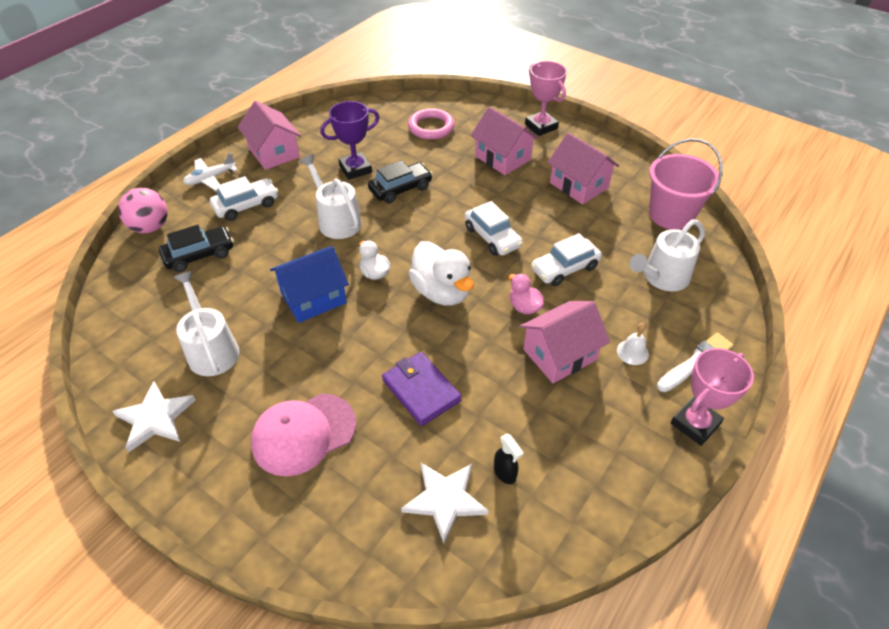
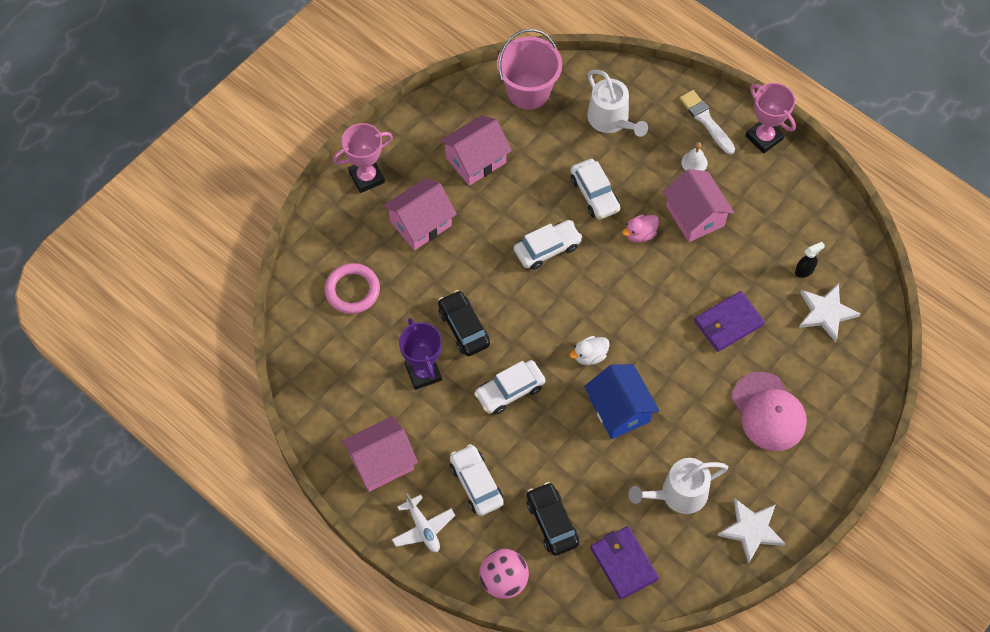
camera: 85 degrees left, 15 degrees up
(145, 308) = (623, 563): none -> purple wallet
(337, 220) = (510, 391): white watering can -> white car
(442, 292) = (618, 299): white duck -> none

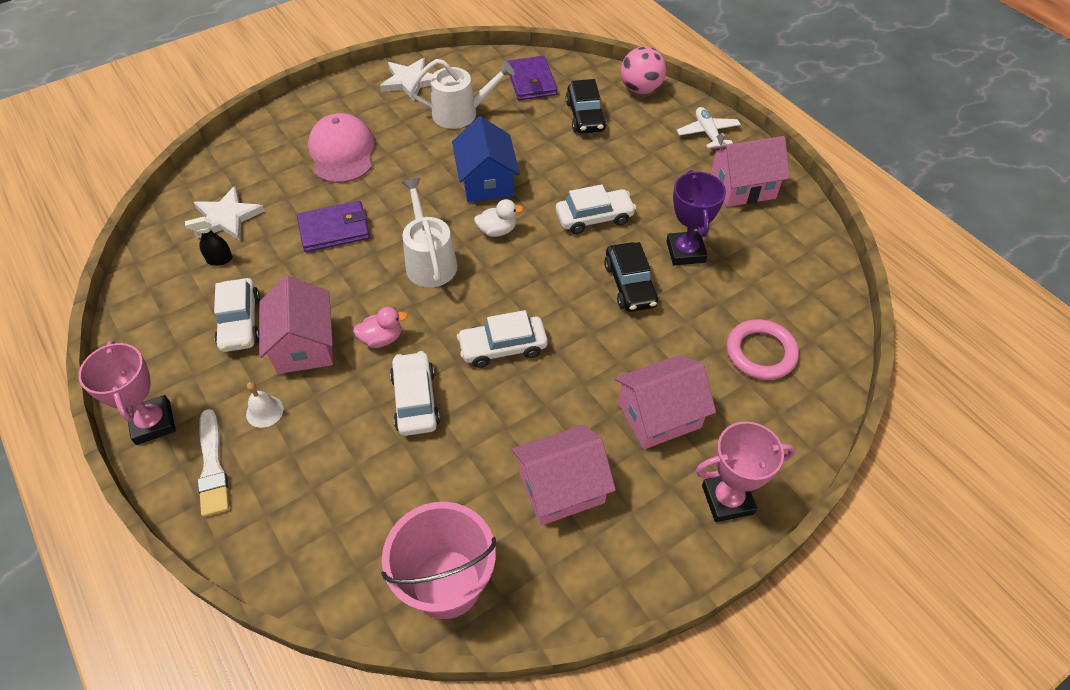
camera: 165 degrees left, 10 degrees down
(476, 484) = (649, 154): white car -> white car (240, 322)
(611, 120) = (343, 502): white watering can -> white watering can (430, 261)

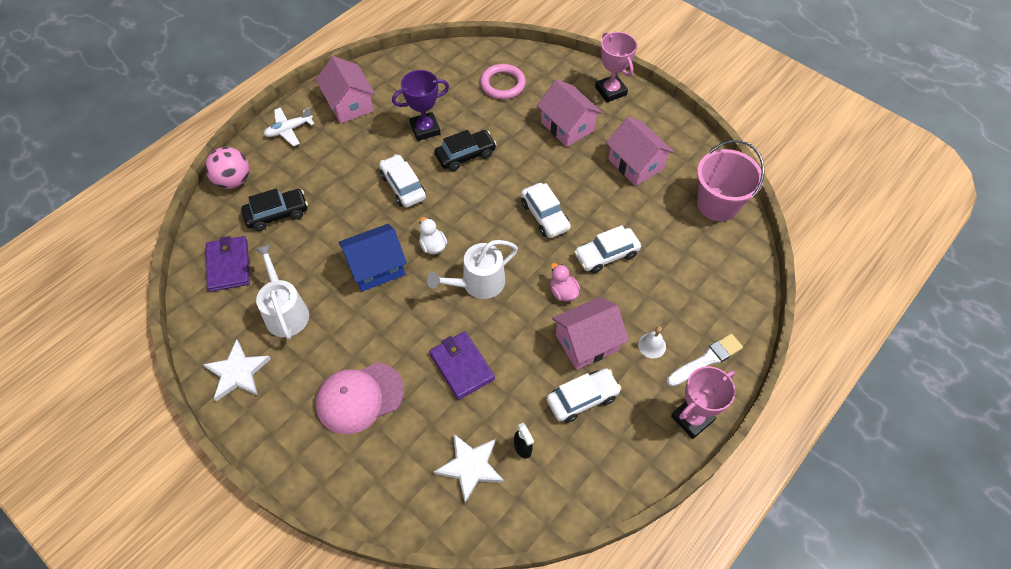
camera: 105 degrees left, 5 degrees up
(531, 81) = (228, 265): purple wallet -> purple wallet turned 75 degrees counterclockwise

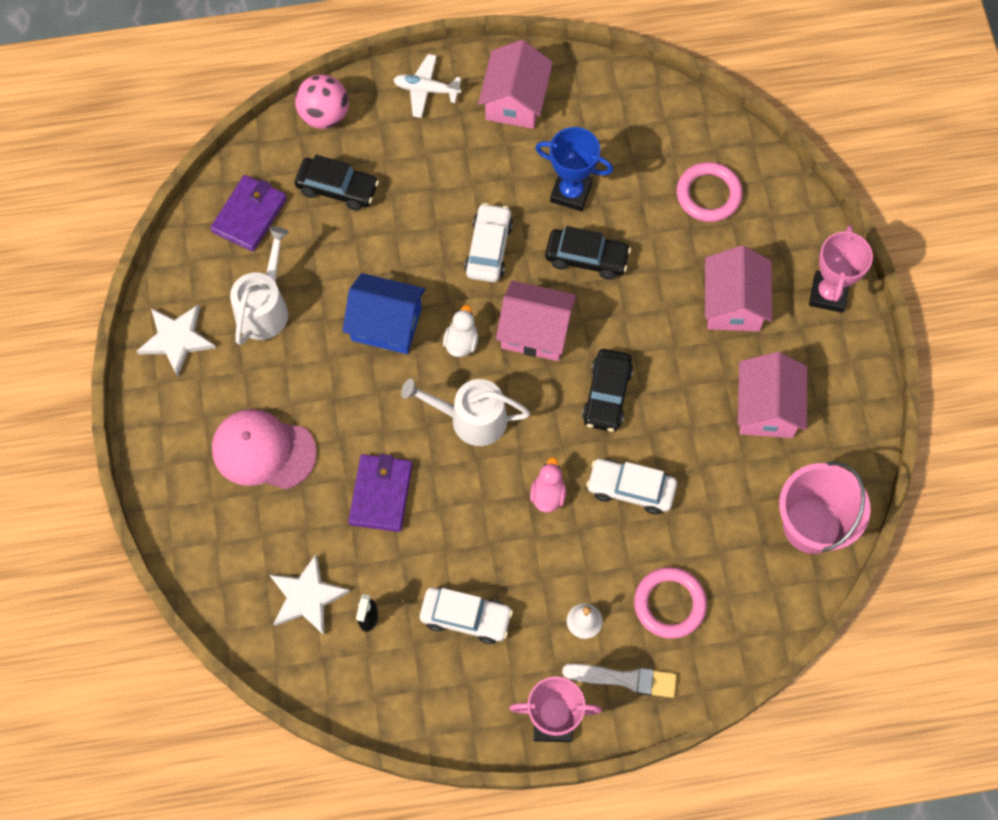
camera: 40 degrees right, 10 degrees up
(425, 129) = (571, 192): purple trophy -> blue trophy
(545, 216) = (607, 395): white car -> black car
(587, 342) = (522, 566): pink house -> pink house (535, 331)
(688, 299) = (669, 604): none -> pink ring

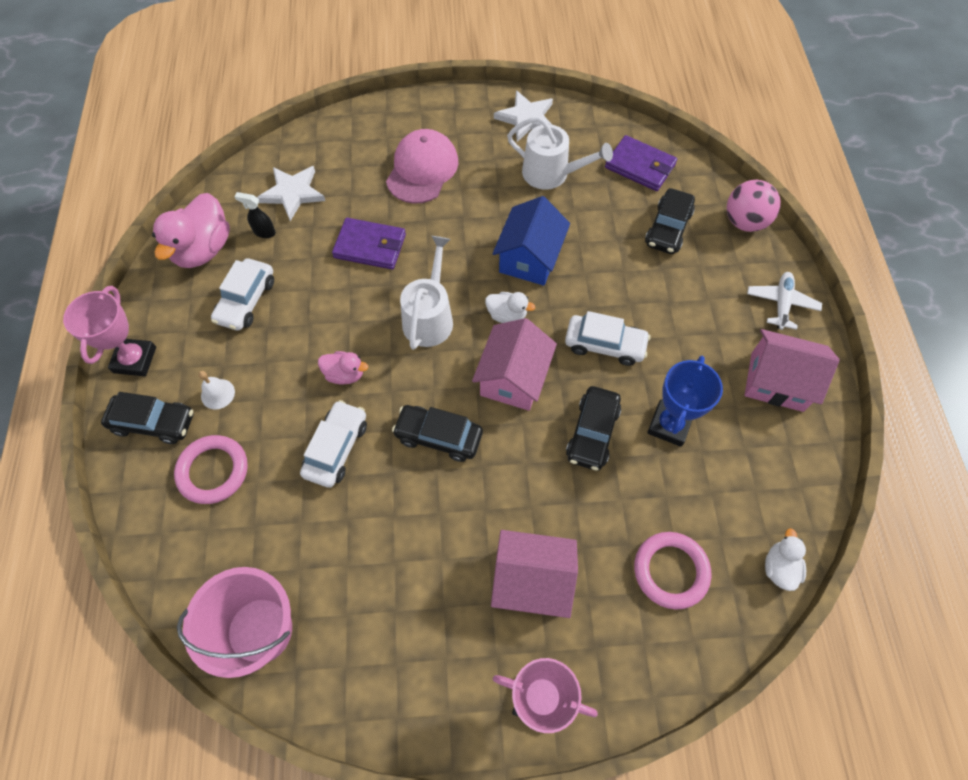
camera: 95 degrees right, 5 degrees down
(398, 685) = (203, 249): none -> pink duck
(624, 679) = (154, 422): white brush -> black car
(693, 113) = (779, 567): none -> white duck
(766, 408) = (403, 600): pink house -> none

